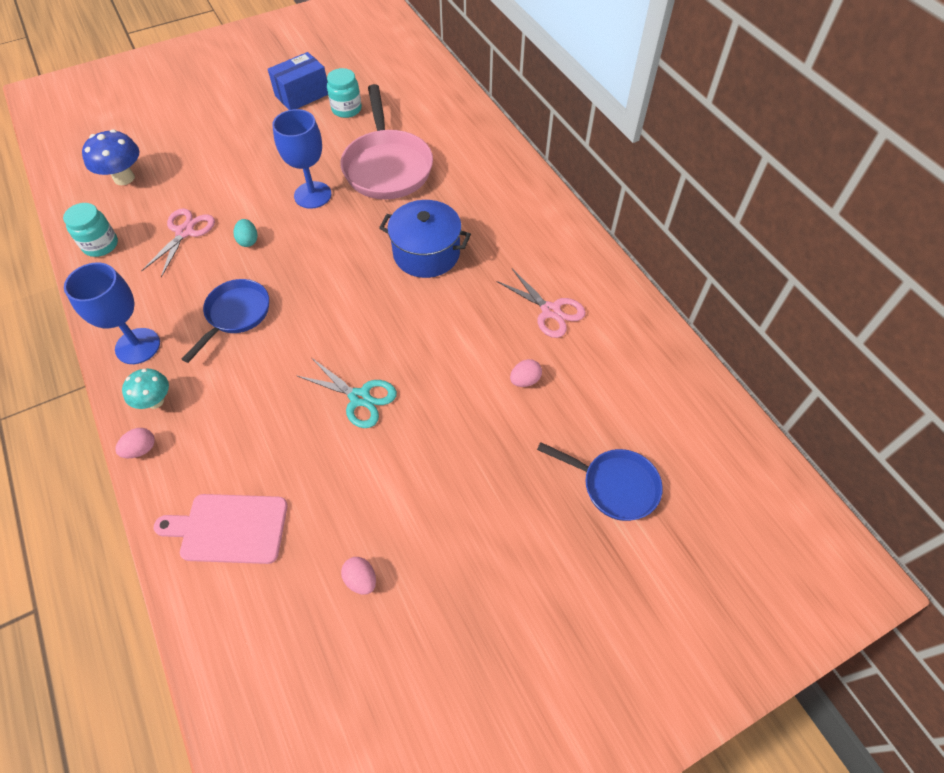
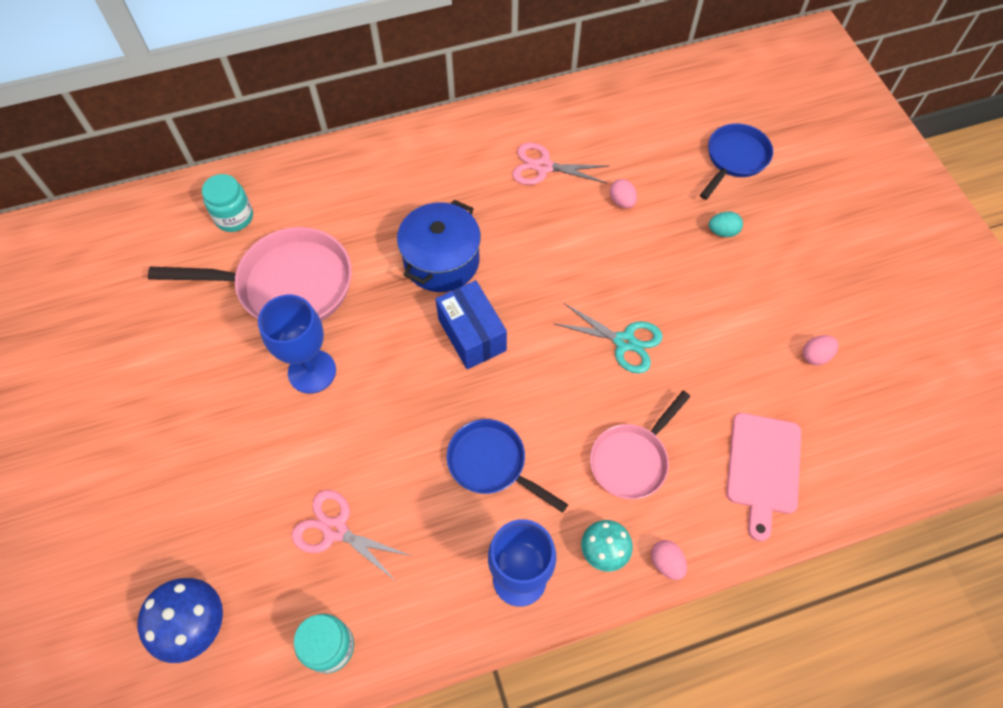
camera: 80 degrees left, 5 degrees up
(238, 414) = (631, 460): none -> pink pan
(248, 241) = (373, 449): turquoise egg -> turquoise egg (722, 232)
(302, 95) = (100, 375): blue box -> blue box (472, 335)
(346, 109) = (156, 321): turquoise jar -> turquoise jar (234, 217)
(360, 398) = (624, 342): turquoise scissors -> turquoise scissors turned 75 degrees clockwise
(550, 311) = (543, 167): pink scissors -> pink scissors turned 135 degrees counterclockwise

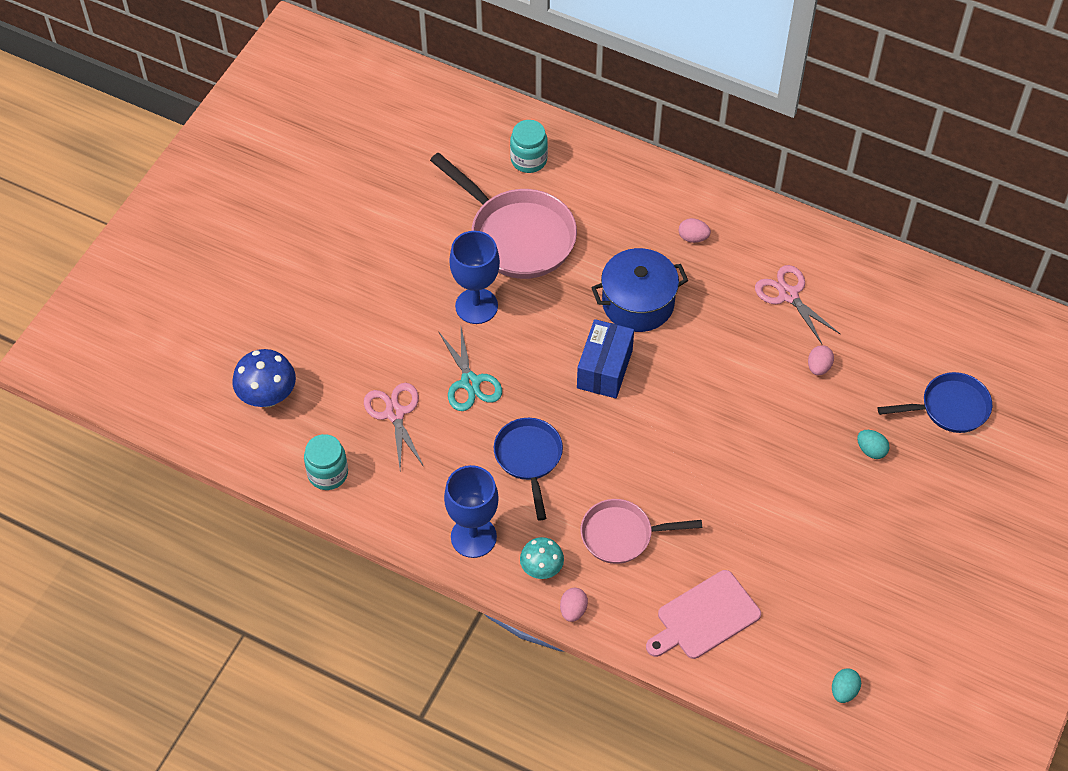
camera: 45 degrees right, 5 degrees down
(624, 342) = (704, 461): turquoise scissors -> turquoise scissors (470, 382)
(815, 356) = (833, 586): pink egg -> pink egg (693, 238)
(914, 430) = (844, 691): none -> turquoise egg

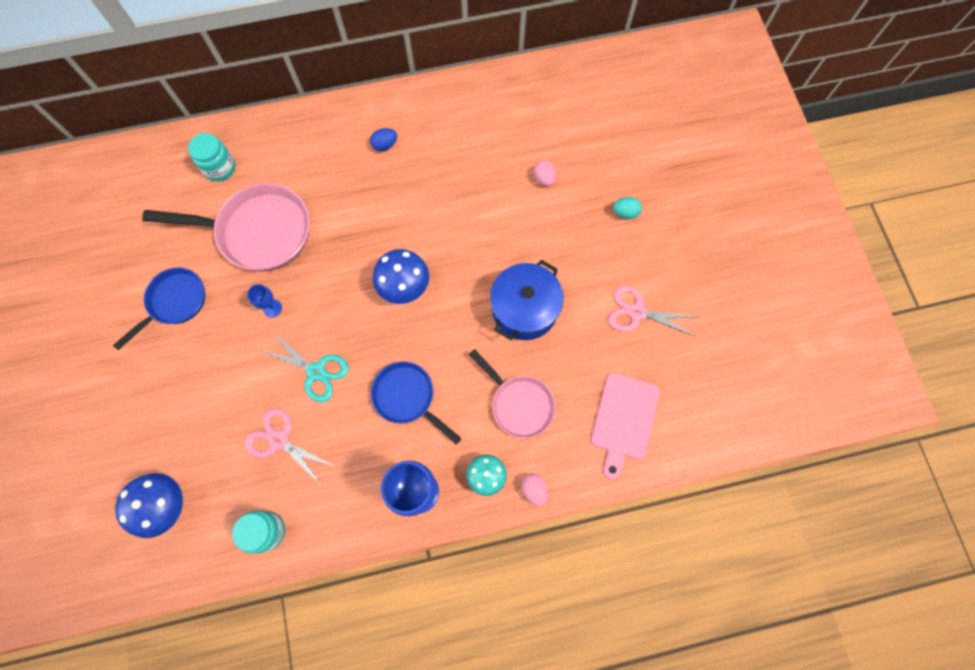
camera: 40 degrees left, 15 degrees up
(476, 306) = (272, 308): blue goblet -> blue goblet, size x0.48
(604, 369) = (404, 287): blue box -> blue mushroom
(621, 535) = (519, 404): pink pan -> pink pan turned 90 degrees counterclockwise
(638, 303) = (387, 221): blue pot -> blue pot (524, 309)
(693, 238) = (385, 145): pink egg -> blue egg
(788, 295) = (482, 141): pink scissors -> pink scissors (637, 312)
(844, 691) = (752, 398): turquoise egg -> none
(949, 408) = (646, 146): blue pan -> blue pan (174, 302)

